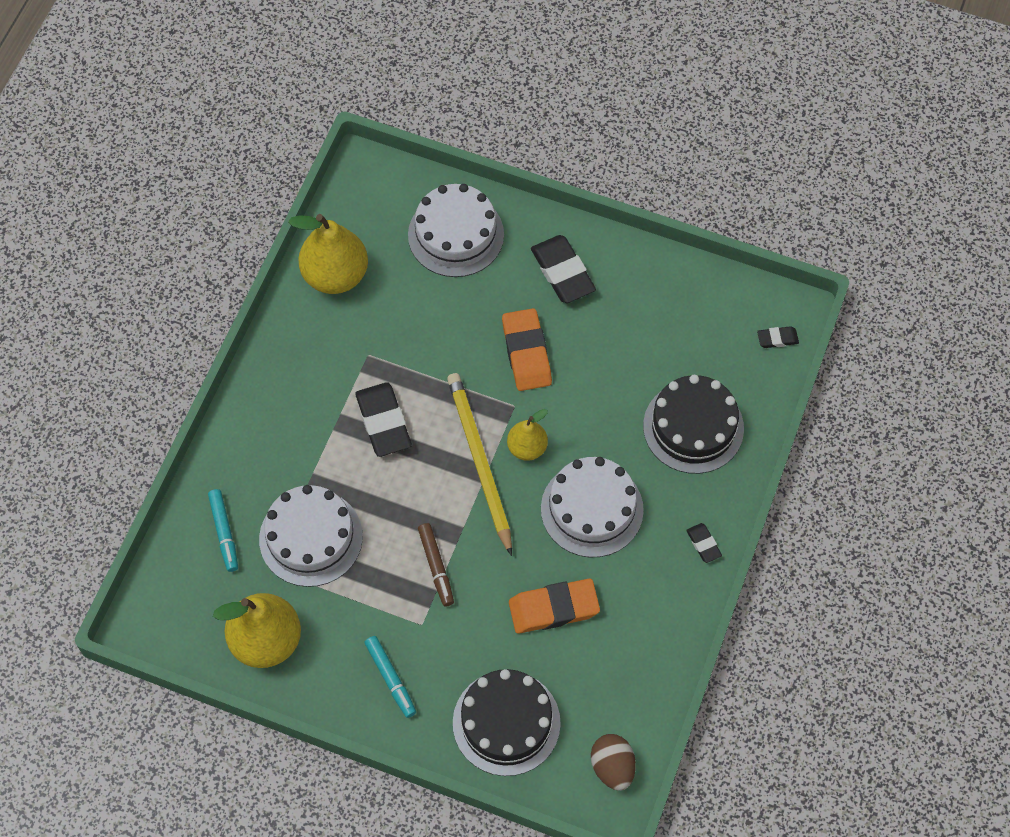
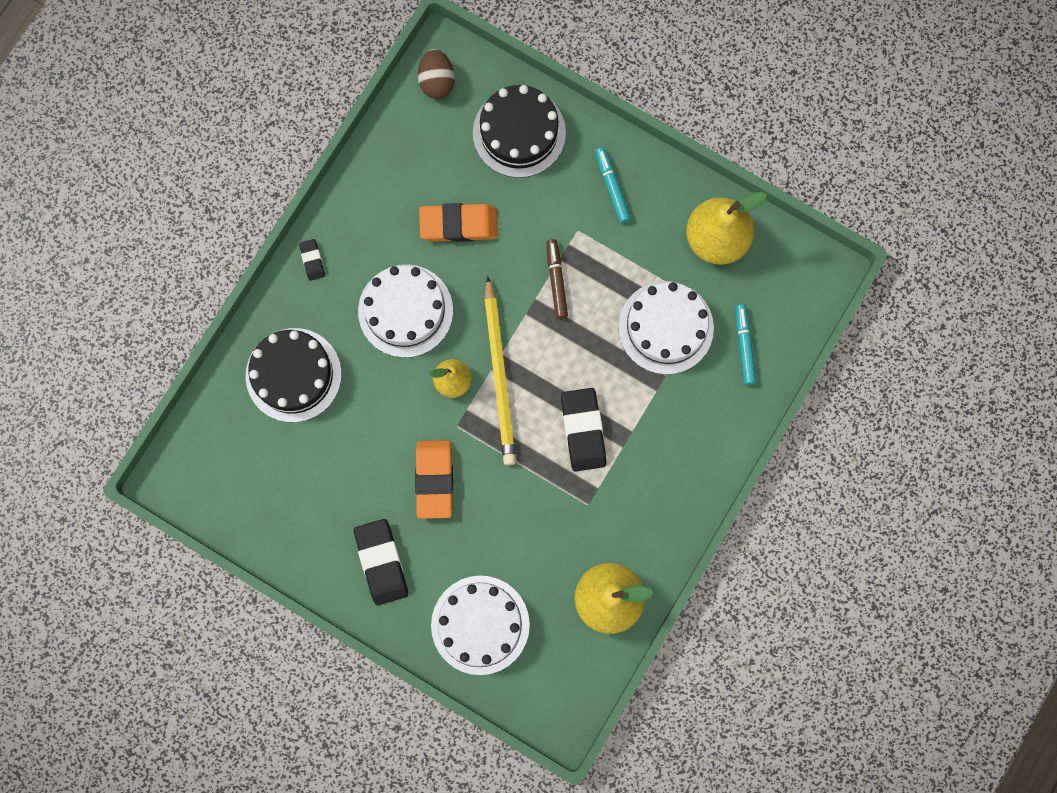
camera: 170 degrees left, 15 degrees up
(777, 339) = (190, 452): black eraser -> none

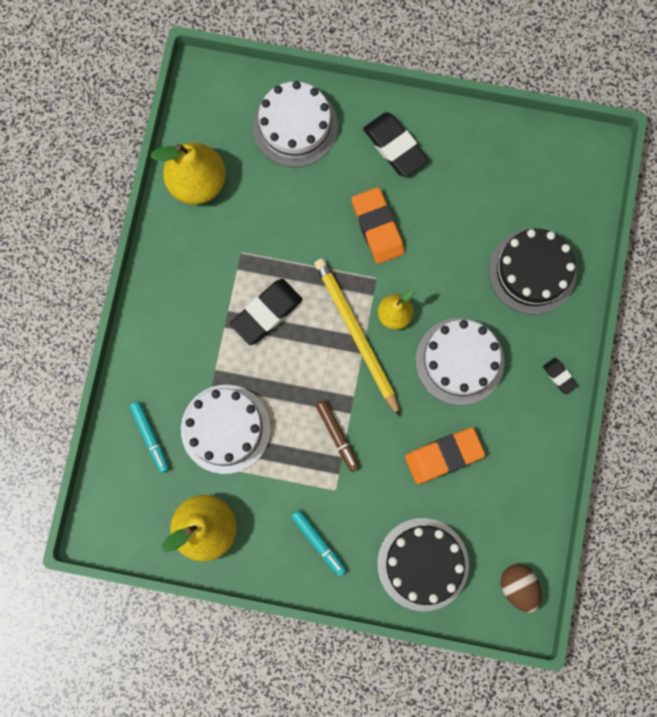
camera: 160 degrees right, 0 degrees up
(583, 430) = (266, 313): black eraser -> black eraser turned 75 degrees clockwise

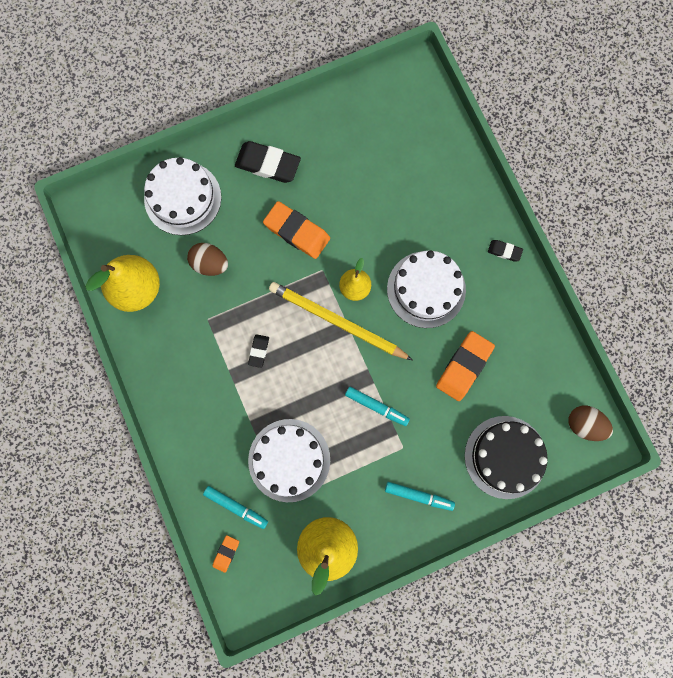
camera: 35 degrees left, 0 degrees up
(113, 471) = (226, 553): none -> orange eraser
(266, 313) = (259, 351): black eraser -> black eraser, size x0.50
(278, 204) = (210, 264): none -> brown egg
(337, 436) = (376, 406): brown marker -> turquoise marker
(532, 271) = (432, 189): black cake -> none

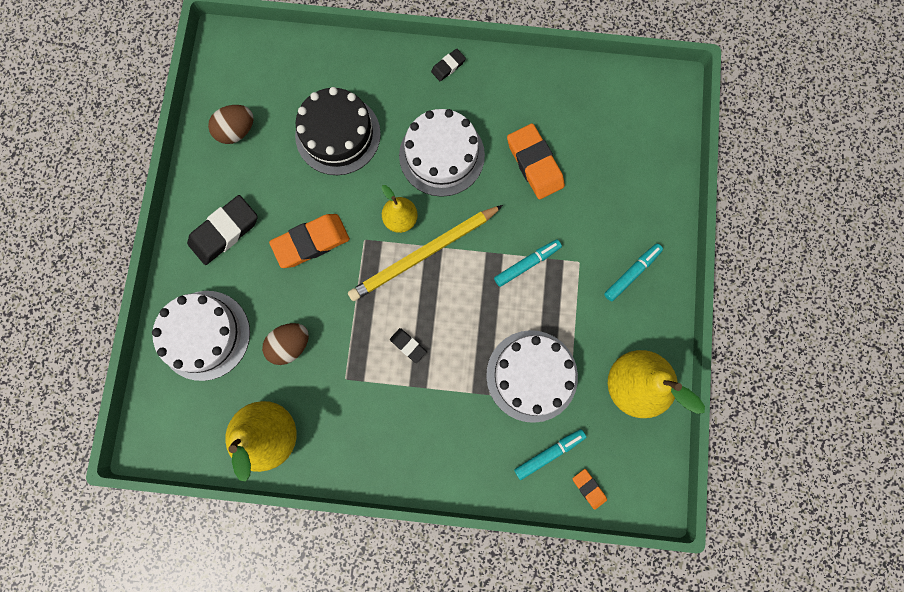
camera: 60 degrees left, 0 degrees up
(505, 457) = (637, 176): black cake -> black cake (338, 135)
(584, 424) = (646, 92): brown egg -> brown egg (237, 131)

